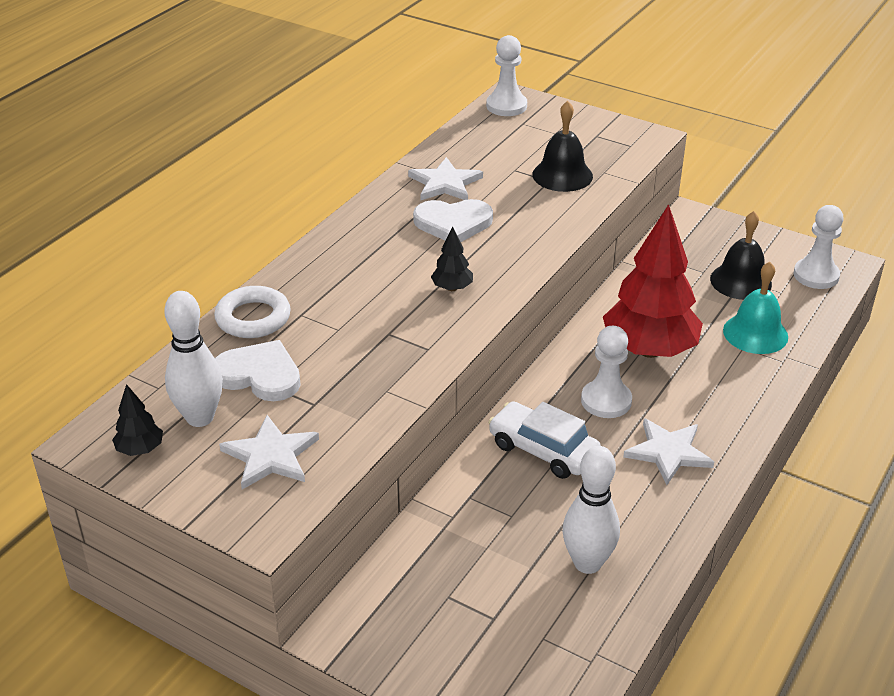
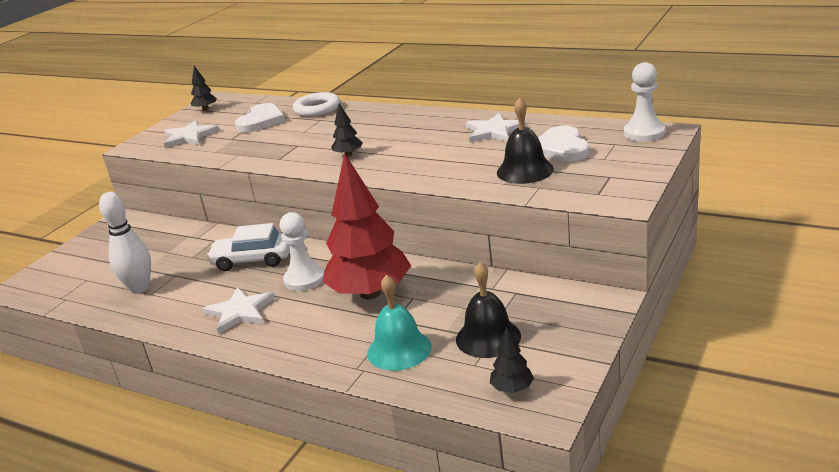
camera: 90 degrees right, 10 degrees down
(200, 417) = (227, 116): white bowling pin -> none
(453, 223) = (435, 142): white heart -> white heart (561, 148)
(543, 450) = (253, 260): white car -> white car turned 120 degrees counterclockwise
(816, 275) = (512, 389): white pawn -> black tree

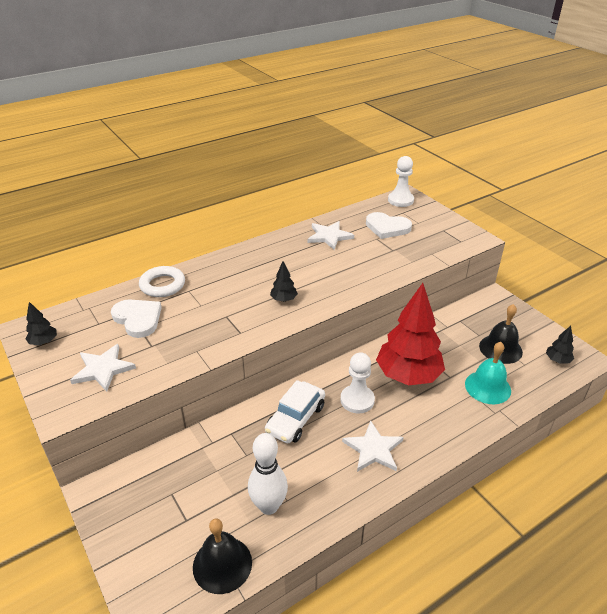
camera: 65 degrees left, 10 degrees up
(525, 170) = (403, 249): black bell -> black bell (222, 564)

